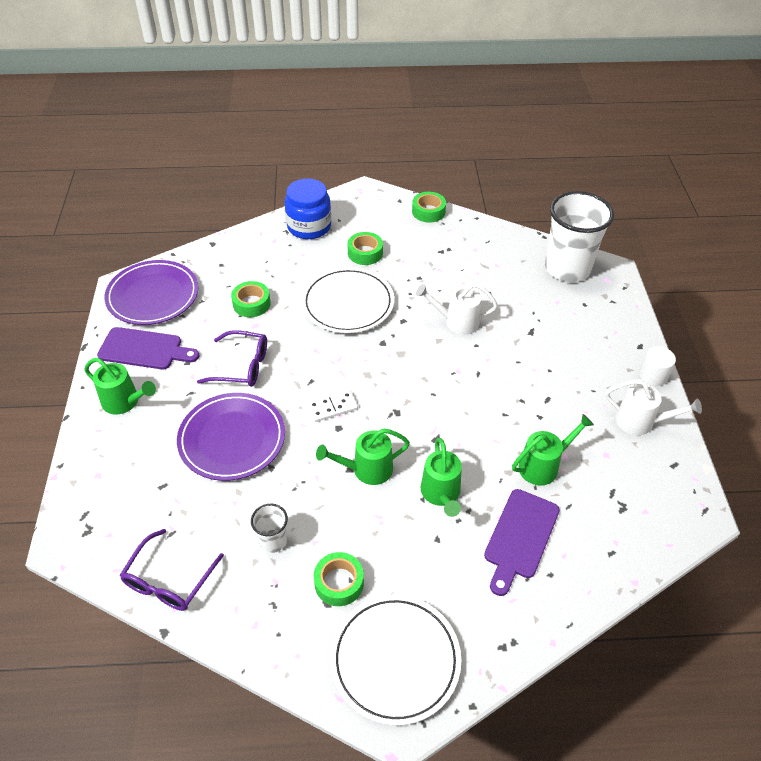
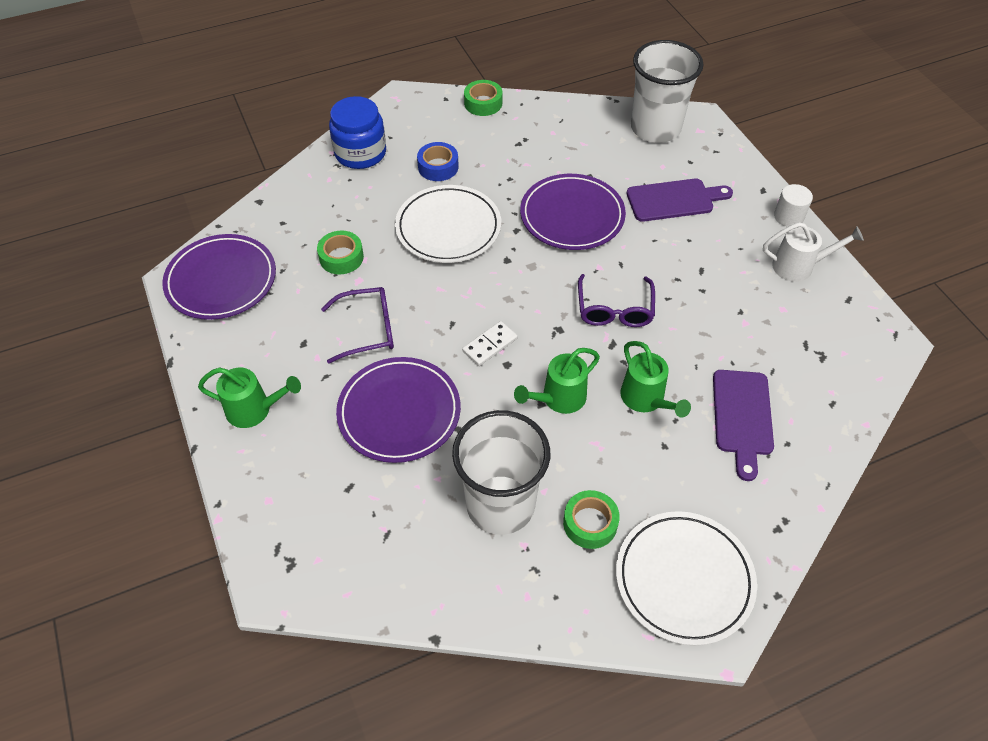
camera: 20 degrees left, 5 degrees up
(144, 349) = (245, 344): purple cutting board -> purple cutting board (674, 200)
(169, 580) = (411, 584): purple glasses -> purple glasses (614, 310)
(273, 541) = (500, 504): white cup -> white cup, size x2.23
(365, 253) = (438, 167): green tape -> blue tape
(456, 322) = (572, 216): white watering can -> purple plate
(543, 465) = (730, 338): green watering can -> none

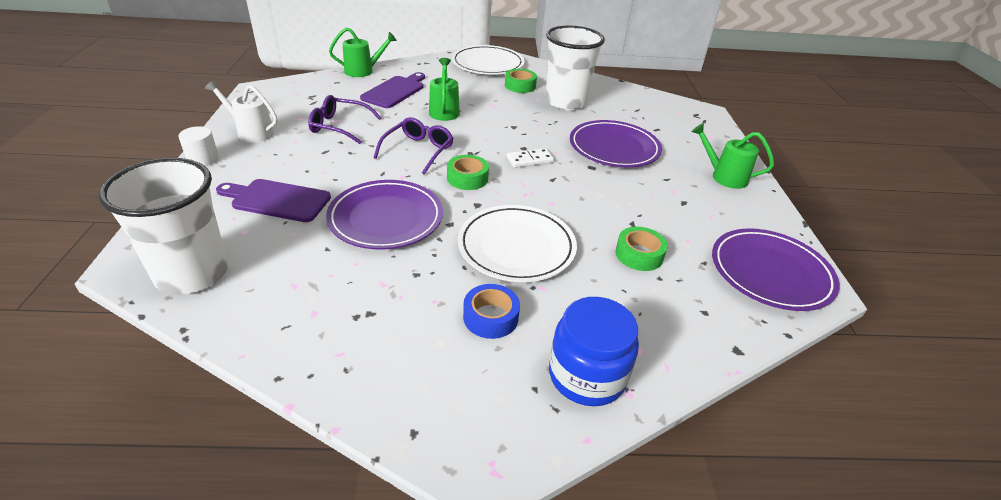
camera: 160 degrees left, 15 degrees down
(368, 330) = (625, 195): purple glasses -> purple glasses (339, 126)
(483, 103) = (363, 398): green tape -> green tape (467, 178)
(558, 399) = (500, 125): green watering can -> green watering can (363, 71)

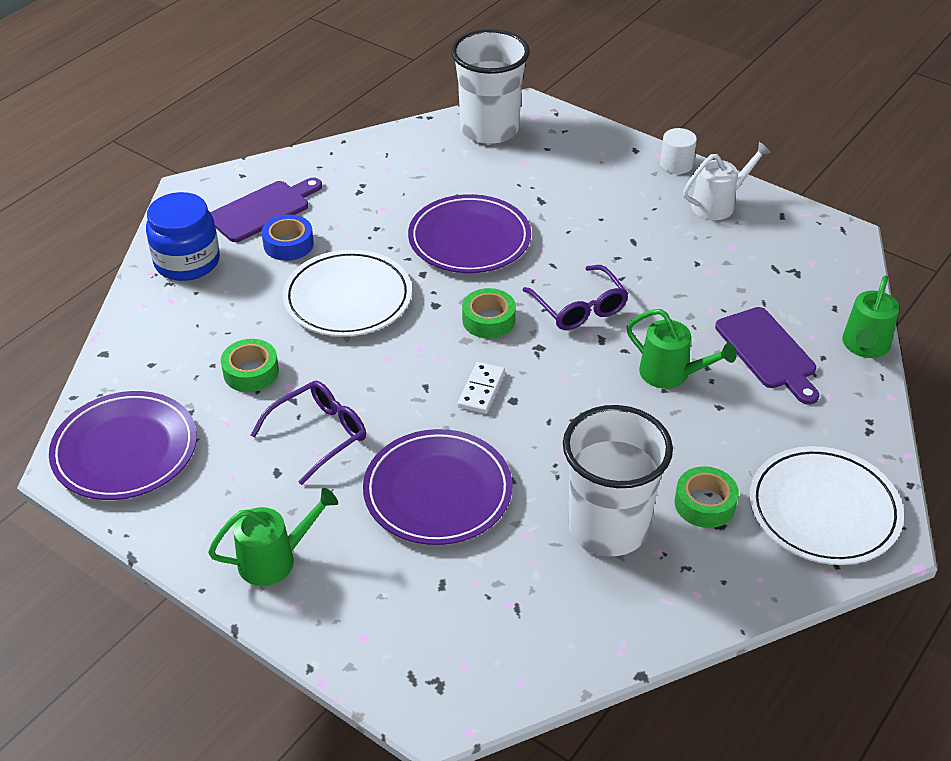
camera: 130 degrees right, 5 degrees up
(277, 200) = (559, 188): purple cutting board -> purple cutting board (263, 210)
(339, 126) = (689, 268): purple glasses -> purple glasses (319, 434)

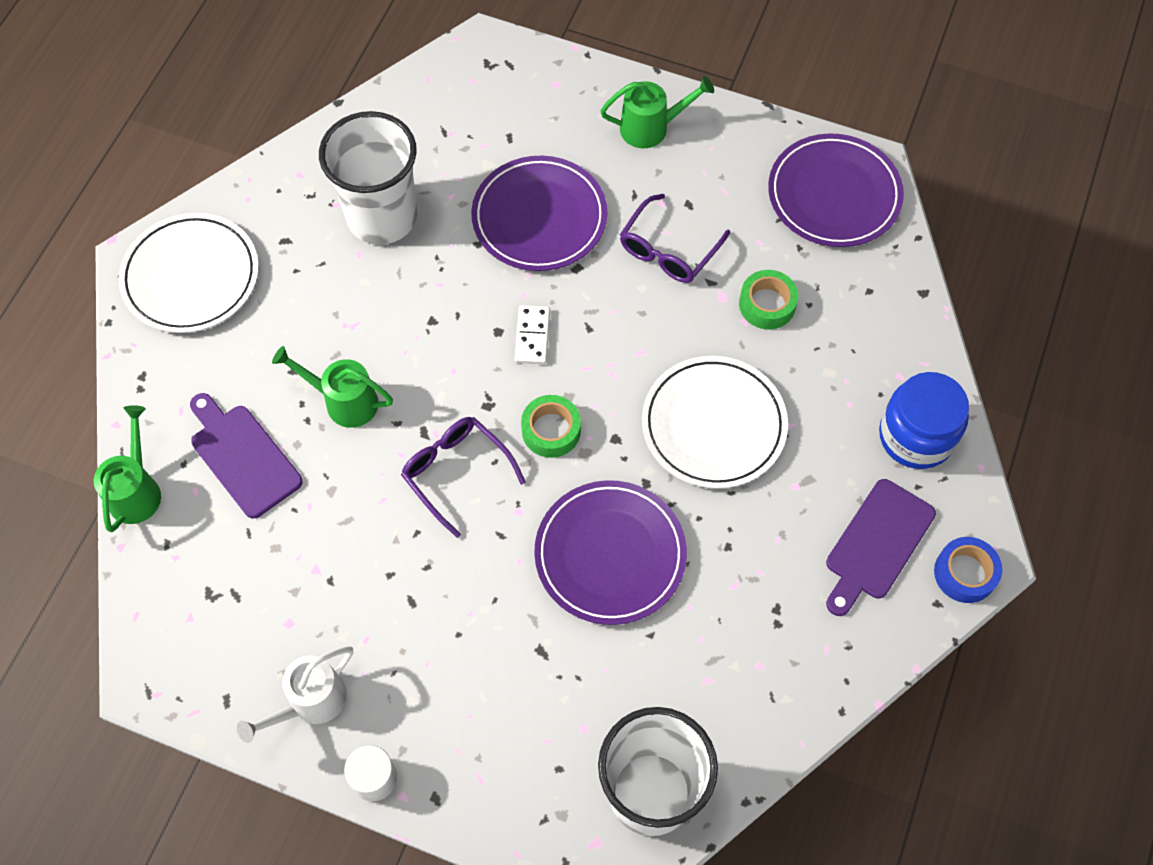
camera: 165 degrees right, 20 degrees up
(275, 559) = (651, 128): green watering can -> green watering can turned 150 degrees counterclockwise
(288, 244) = (818, 492): blue tape -> blue tape (965, 573)
(705, 504) = (299, 259): green tape -> none

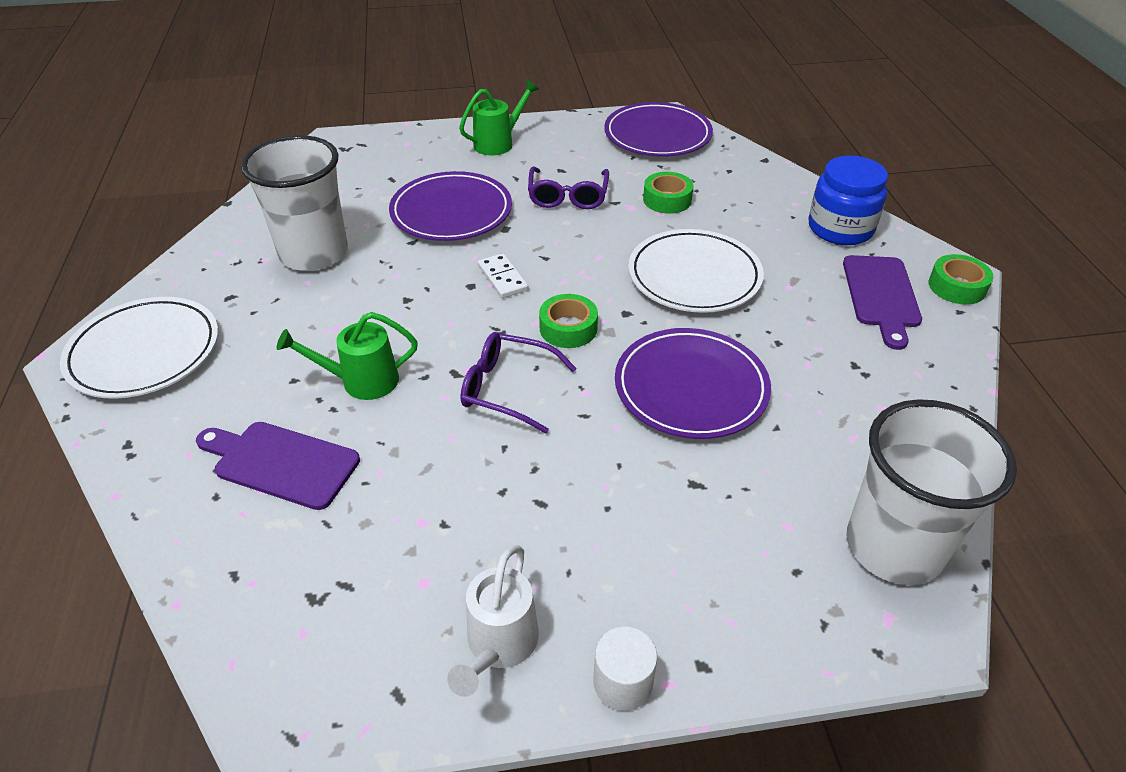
camera: 30 degrees left, 20 degrees down
(136, 490) = (170, 541): green watering can -> none
(965, 573) = (957, 287): blue tape -> green tape

